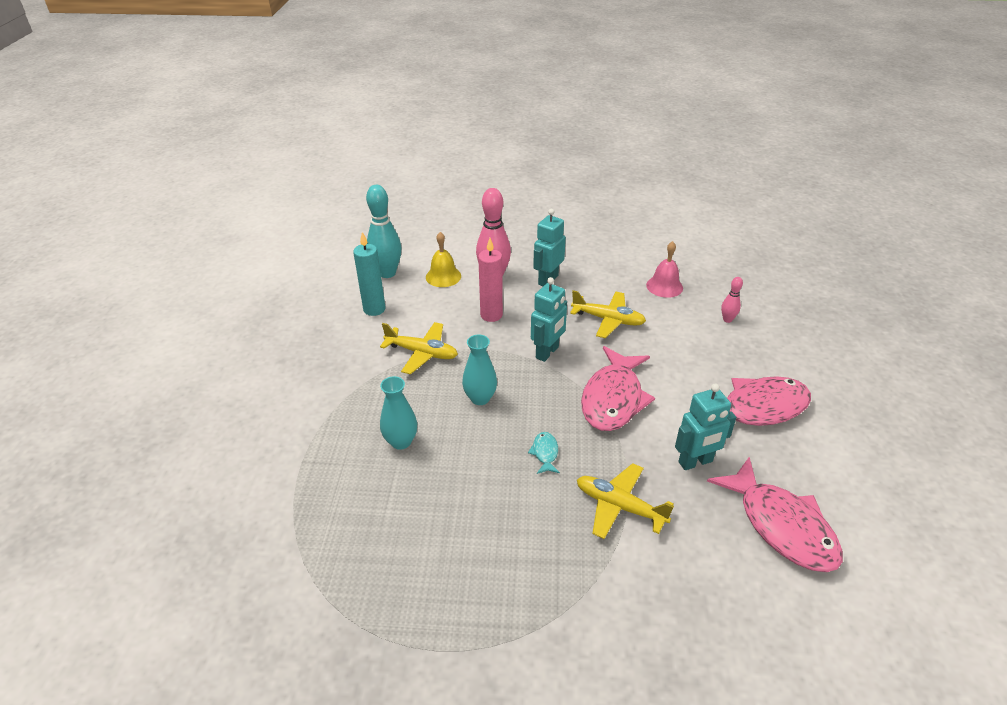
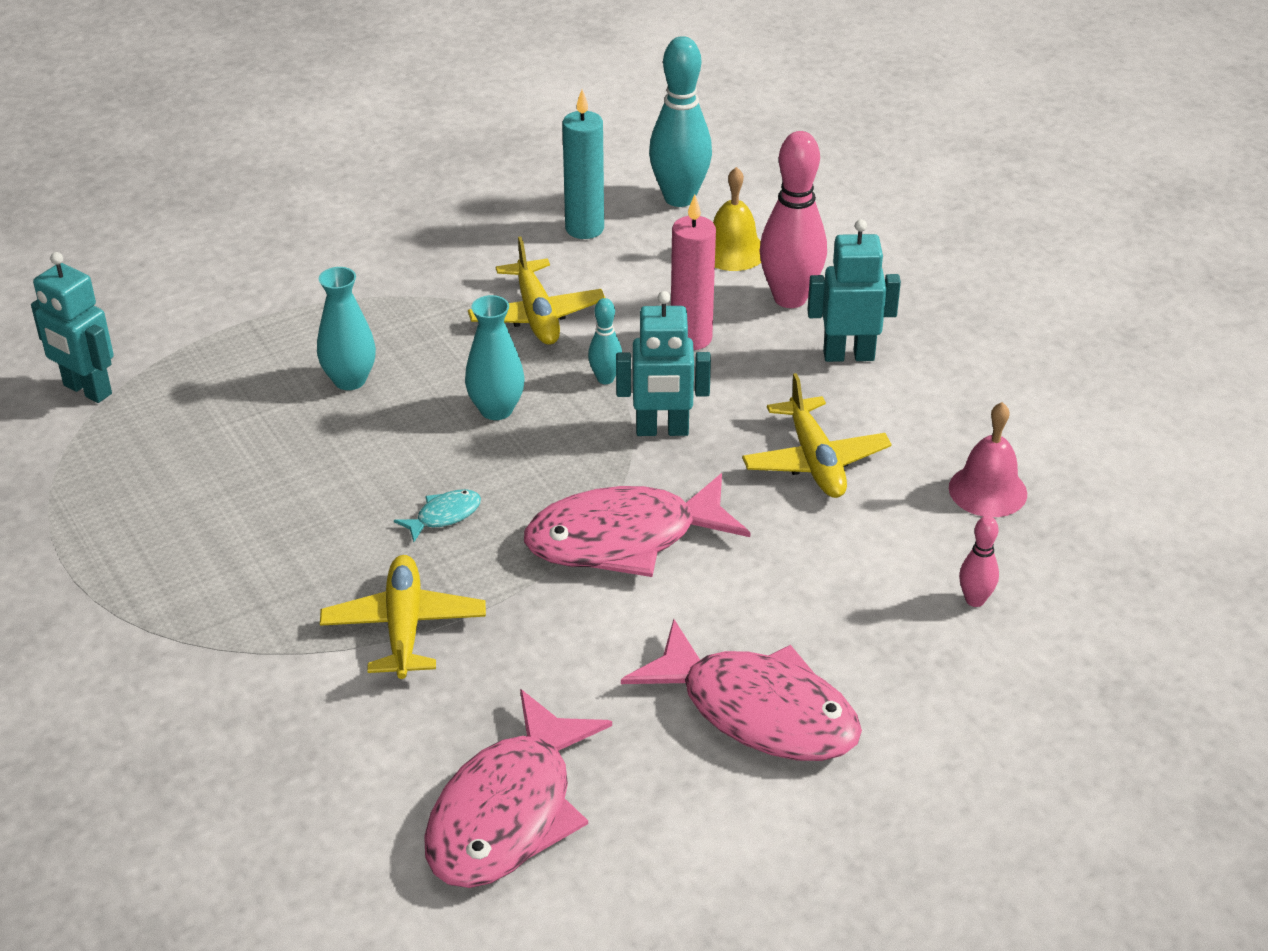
camera: 55 degrees right, 0 degrees up
(493, 353) = (605, 379): none -> turquoise bowling pin
(695, 462) = (563, 676): turquoise robot -> turquoise robot (87, 390)

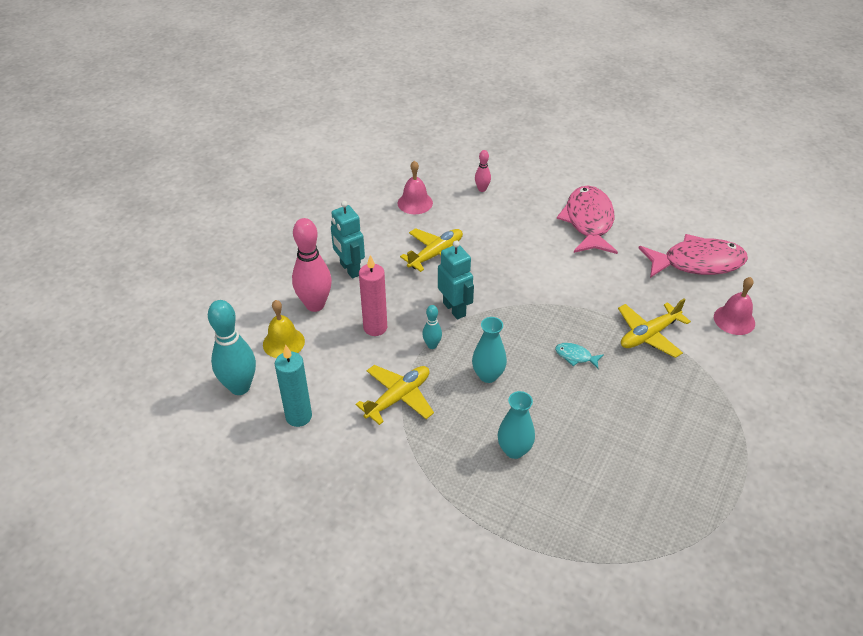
camera: 120 degrees left, 5 degrees up
(87, 390) = (627, 579): turquoise robot -> none
(328, 767) = (734, 320): none -> pink bell
(624, 539) = (535, 292): pink fish -> none

